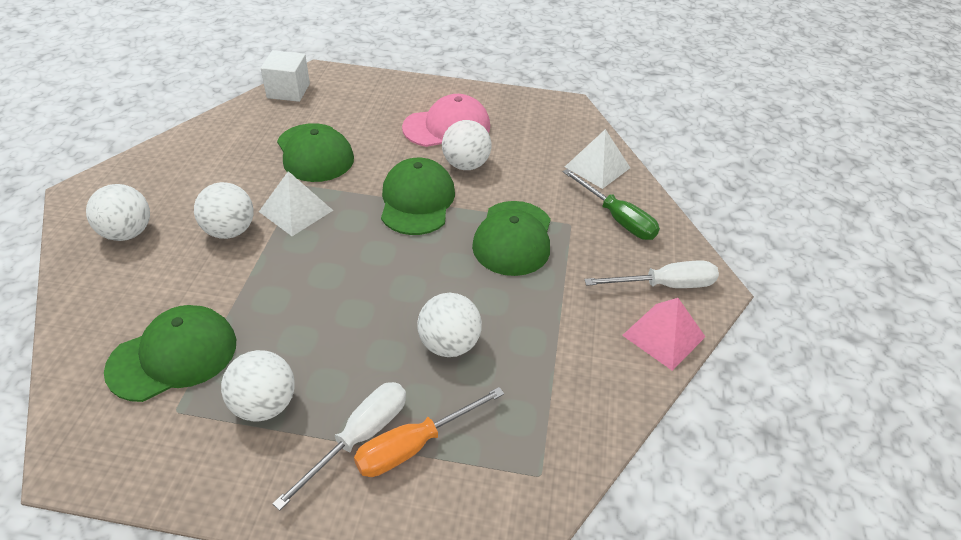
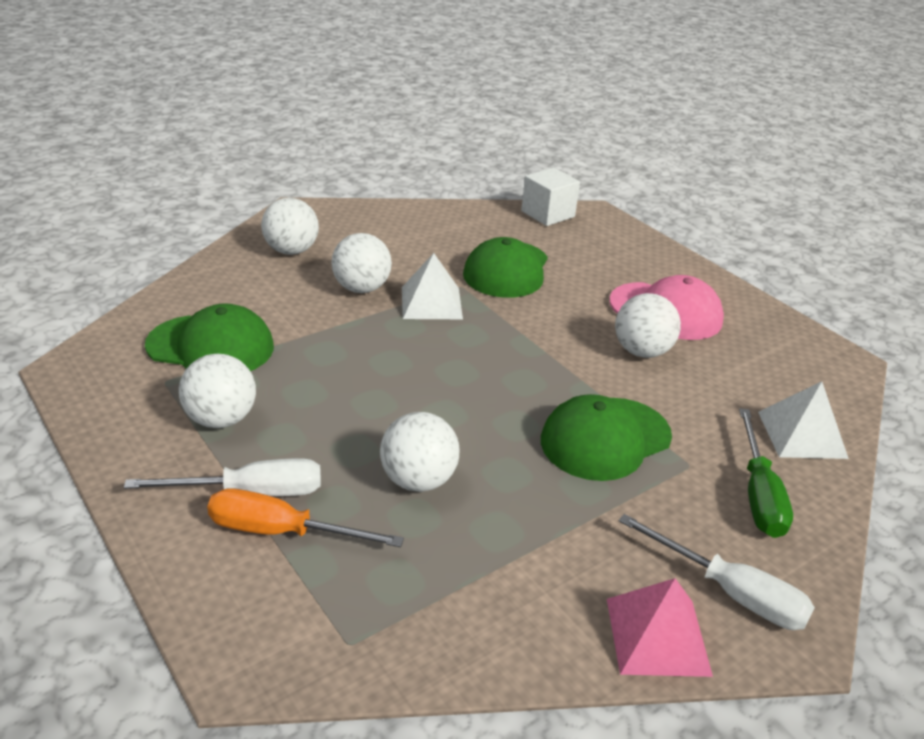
camera: 45 degrees right, 10 degrees down
(417, 200) = (549, 353): green cap -> none

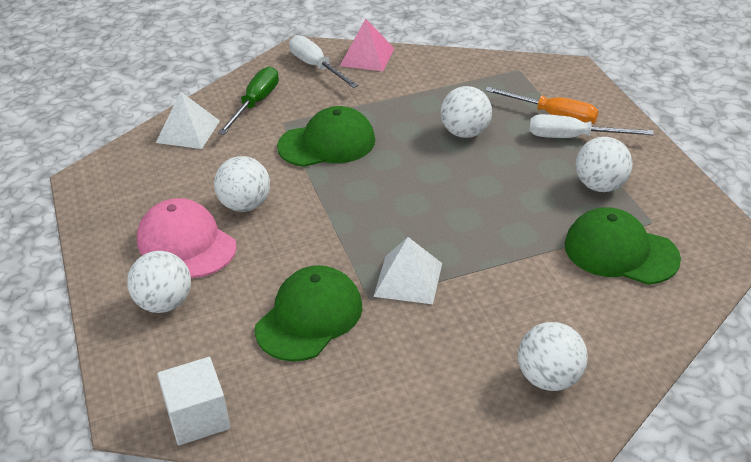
camera: 160 degrees left, 5 degrees up
(362, 288) = (475, 307): white ball -> white ball (164, 303)

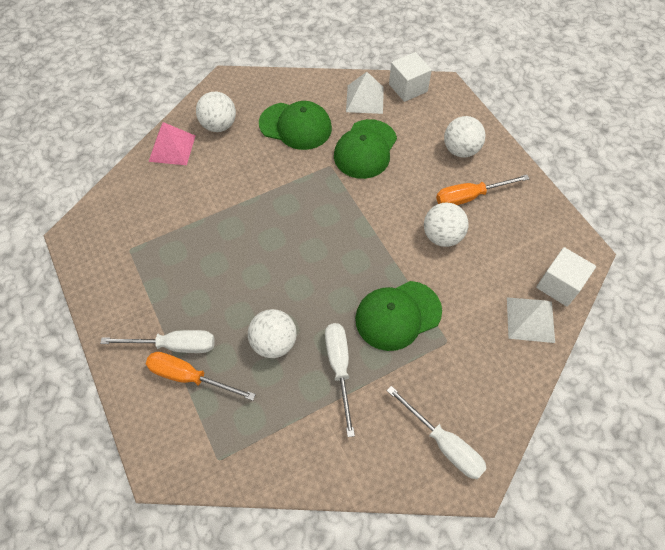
camera: 170 degrees right, 20 degrees up
(137, 154) = (559, 285): none -> white cube
(186, 243) = (470, 197): pink cap -> orange screwdriver
(255, 103) = (485, 369): green screwdriver -> none
(367, 57) = (392, 471): pink pyramid -> pink pyramid (172, 148)
(399, 112) = (339, 368): none -> white screwdriver
(408, 279) = (307, 182): white pyramid -> white pyramid (365, 99)
(600, 186) = (161, 284): white ball -> none
(620, 252) = (159, 219): green cap -> green cap (295, 126)

